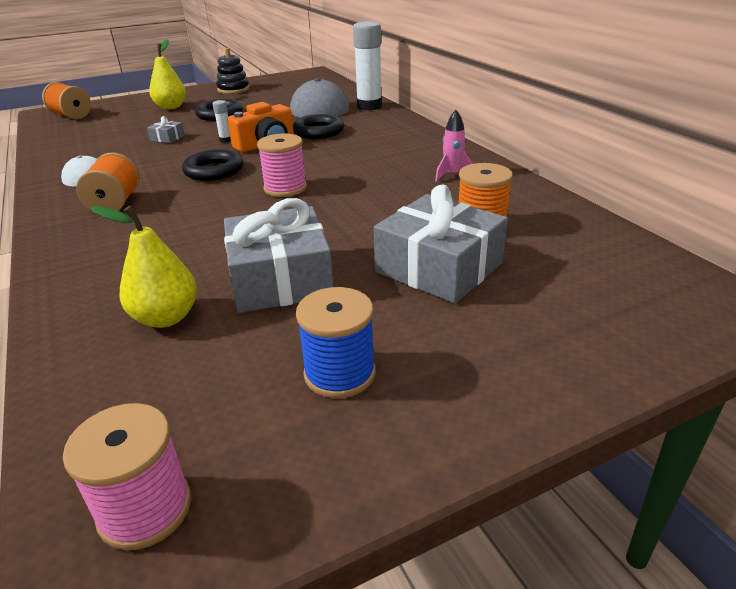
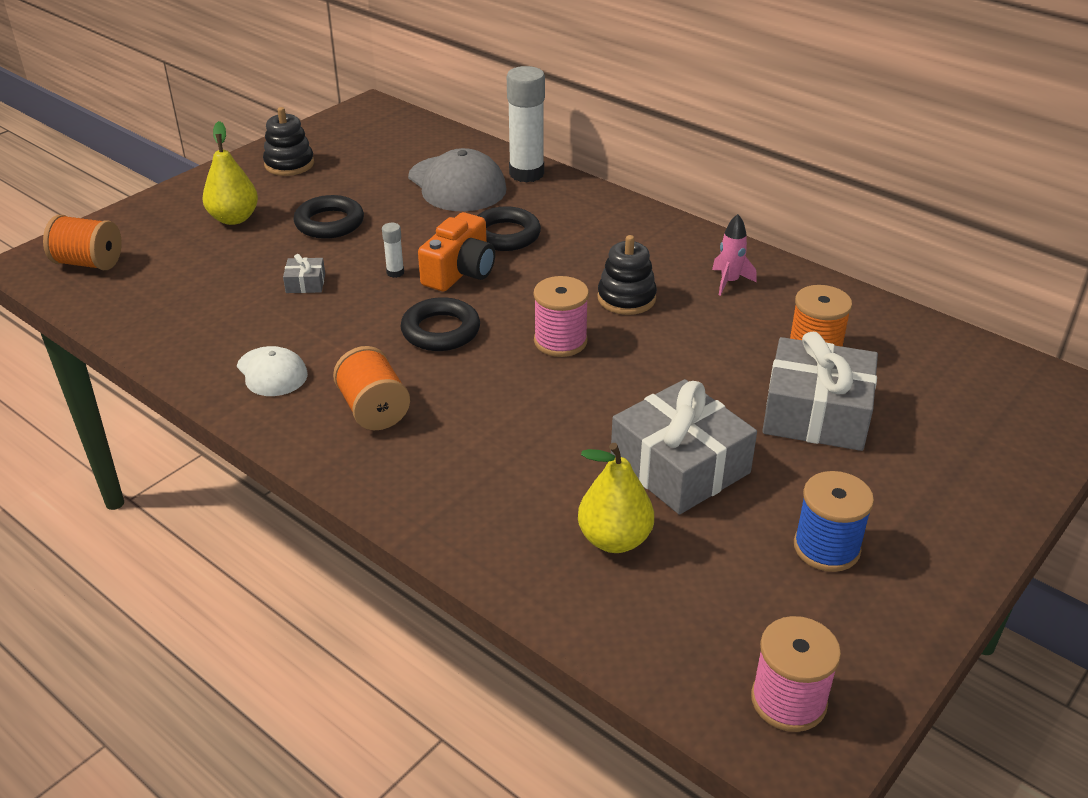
camera: 25 degrees left, 5 degrees up
(362, 173) = (626, 298): none -> black stacking toy

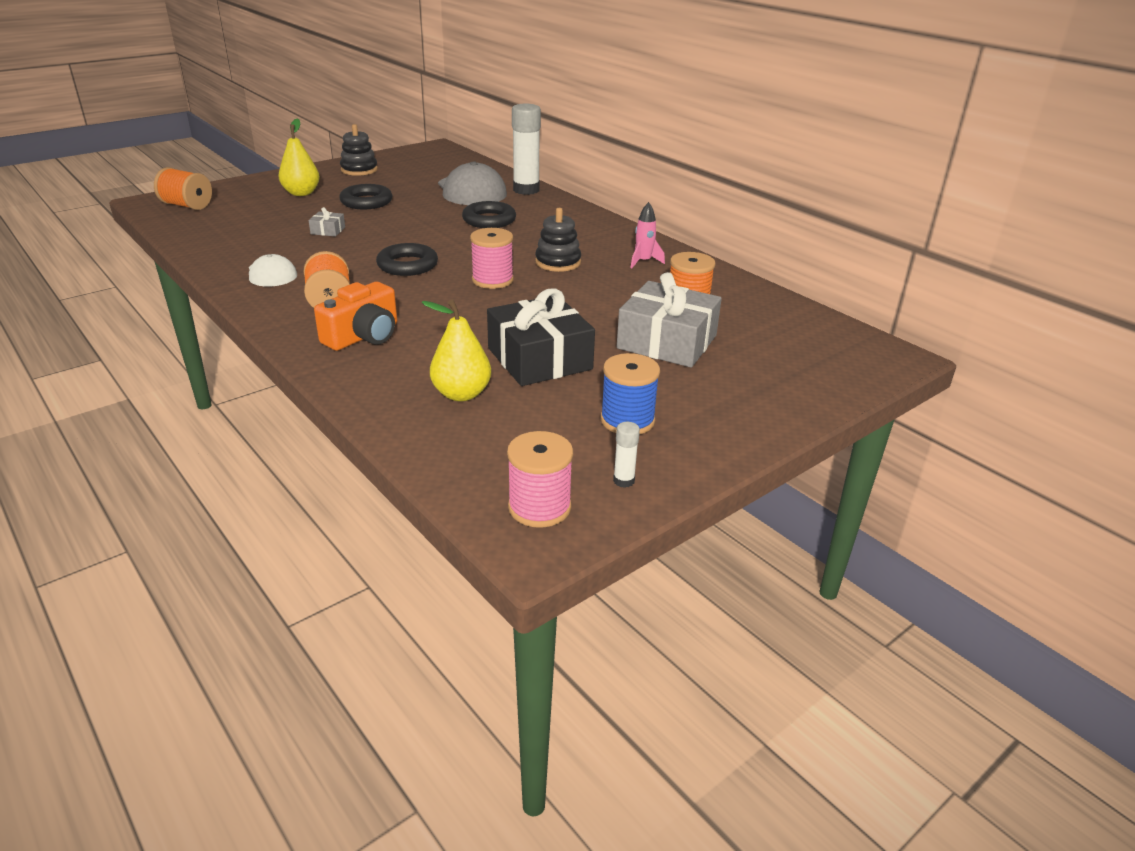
camera: 10 degrees right, 5 degrees down
(395, 272) = (395, 231): white glue stick -> white glue stick (624, 481)
(460, 271) = (443, 236): orange camera -> orange camera (363, 336)
(680, 465) = (539, 359): grey gift -> black gift

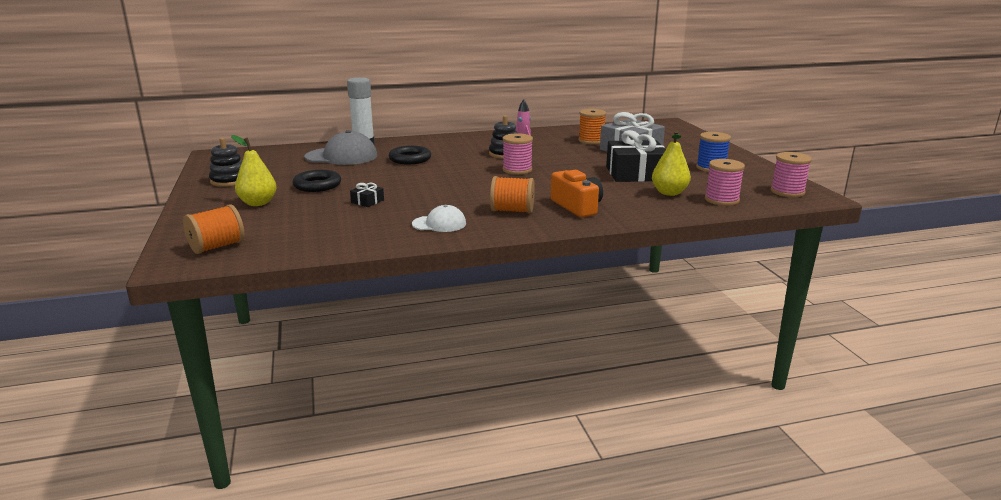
camera: 65 degrees left, 10 degrees down
(328, 230) = (367, 201): grey gift -> black gift
(407, 265) = (468, 186): black ring -> none
(452, 441) = (721, 200): none -> pink spool
(624, 481) = (766, 176): white glue stick -> none

